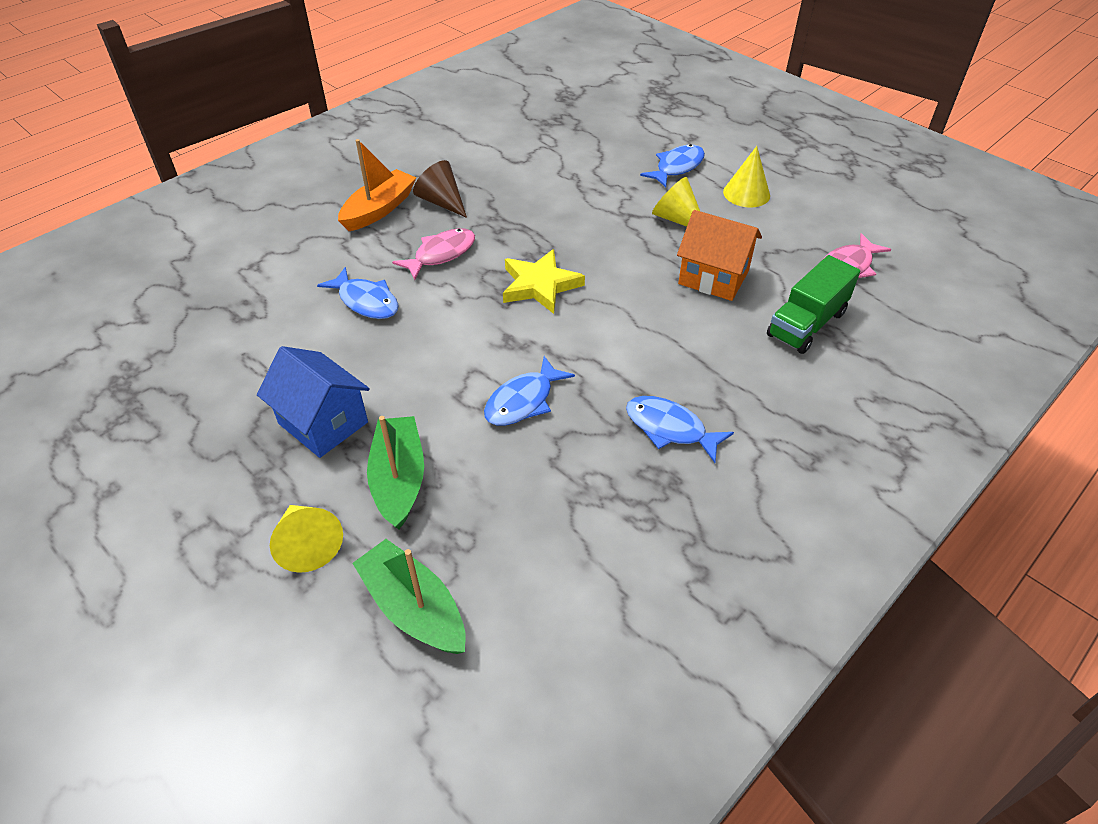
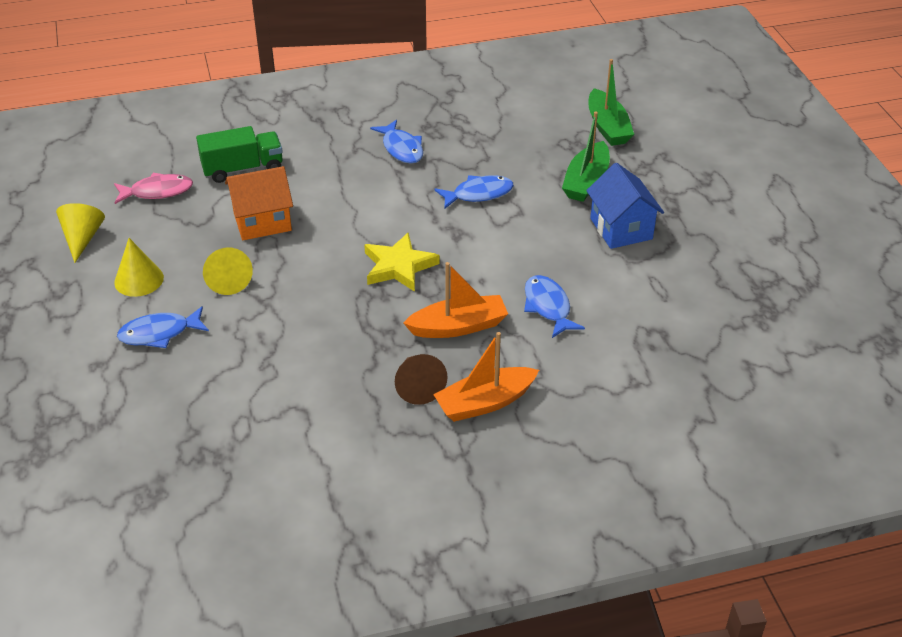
camera: 150 degrees left, 5 degrees down
(308, 544) = (655, 170): yellow cone -> yellow cone (82, 238)
(441, 254) = (458, 326): pink fish -> orange boat
(713, 277) = (262, 221): orange house -> orange house turned 75 degrees counterclockwise

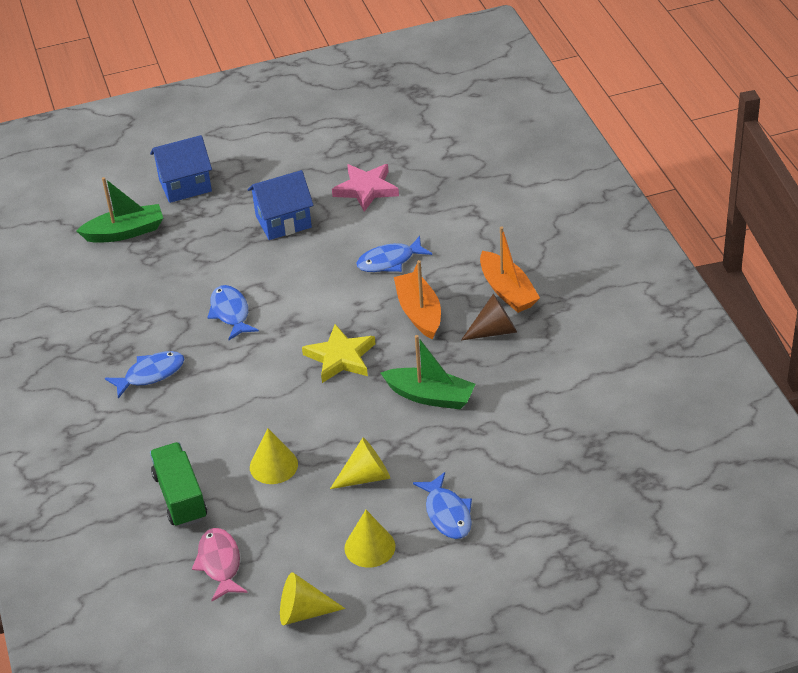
camera: 90 degrees left, 0 degrees up
(262, 221) = (273, 465): orange house -> yellow cone
(586, 181) = (212, 244): green boat -> green boat (430, 396)
(678, 292) = (366, 189): none -> pink star
(683, 162) = (185, 185): none -> blue house

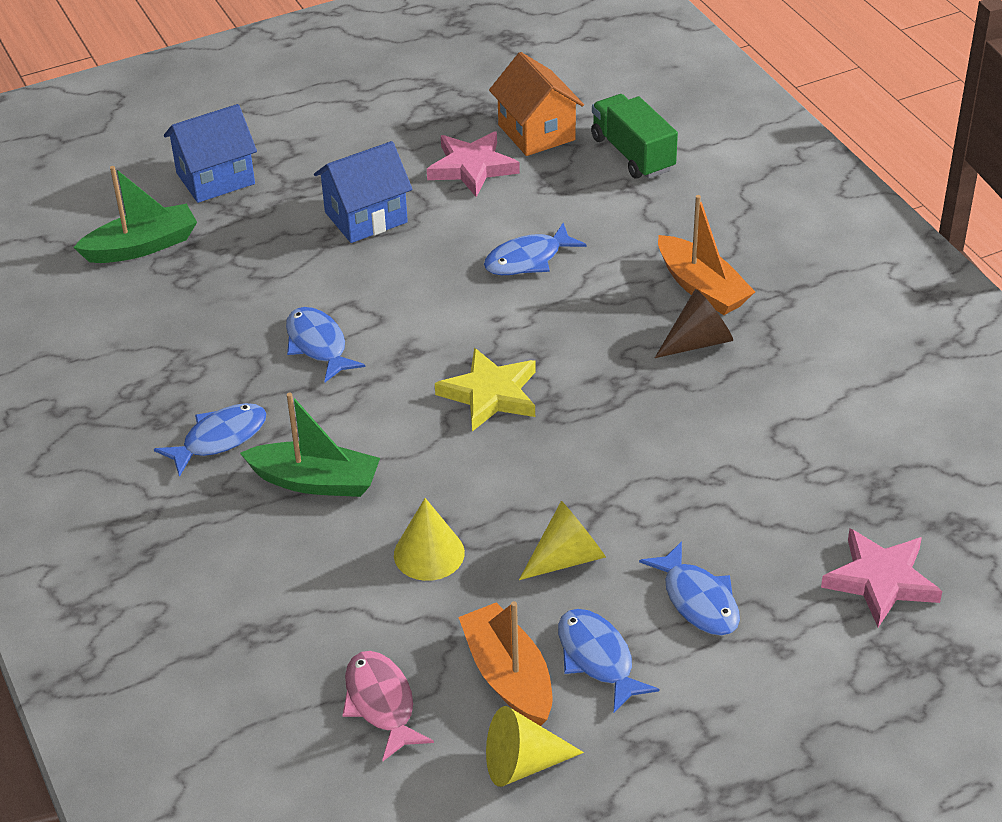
camera: 10 degrees left, 0 degrees up
(180, 497) = (300, 610): green truck -> green truck (632, 154)
(369, 547) = (597, 658): yellow cone -> blue fish
(418, 165) = (536, 132): none -> orange house
(419, 313) = (587, 325): orange boat -> orange boat (508, 676)
(430, 396) = (631, 438): green boat -> green boat (315, 481)
(576, 511) = (881, 580): none -> pink star

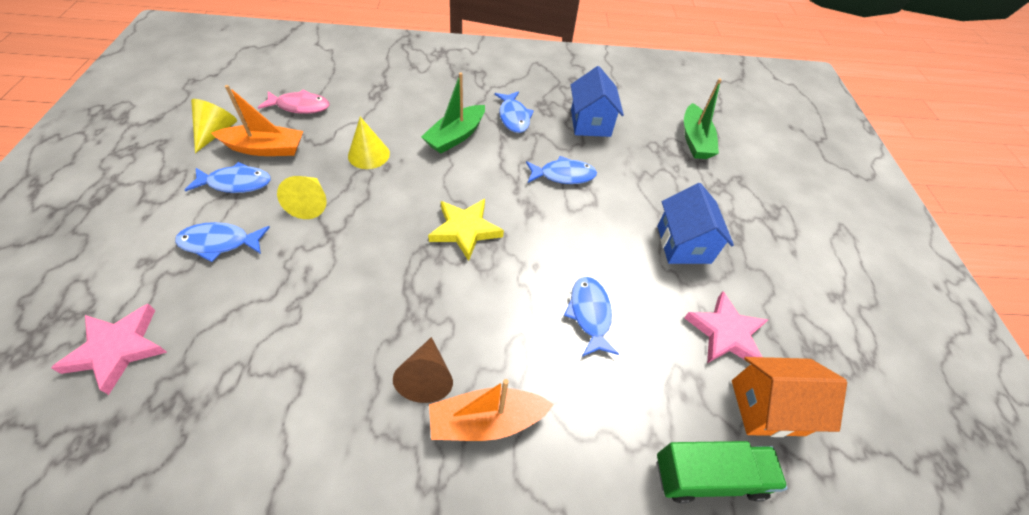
camera: 110 degrees right, 10 degrees up
(215, 178) = (756, 189): blue house -> blue house (590, 123)

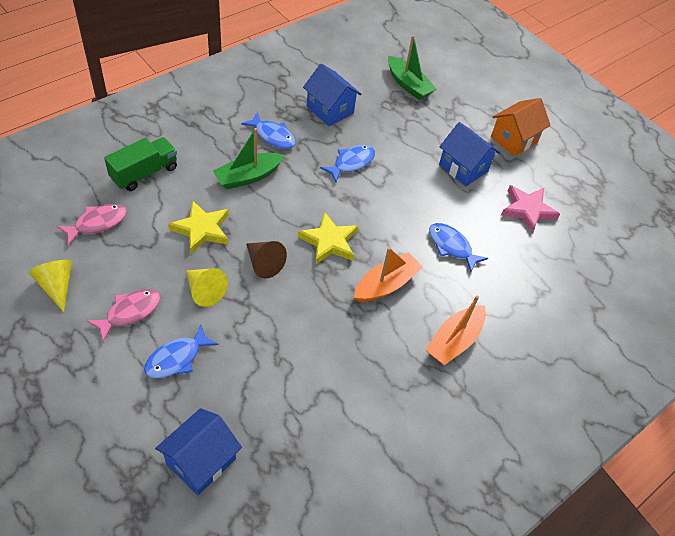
camera: 40 degrees left, 0 degrees up
(118, 349) = (201, 461): pink star -> blue house
(236, 183) = (130, 312): blue fish -> pink fish
(265, 148) = (116, 273): orange boat -> orange boat (386, 285)
(369, 154) = (202, 229): yellow cone -> yellow star
(426, 377) = (401, 342): brown cone -> brown cone (263, 263)
(455, 136) = (248, 176): green boat -> green boat turned 60 degrees clockwise
(708, 476) = (576, 291): green truck -> green truck (144, 173)
(767, 407) = (576, 238): orange house -> orange house (514, 139)

